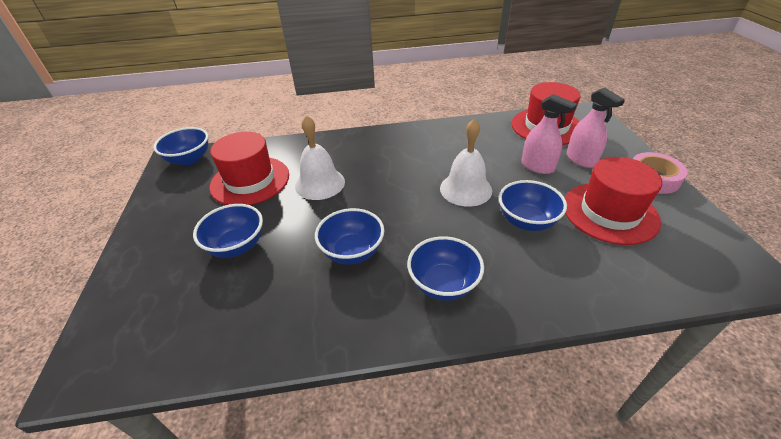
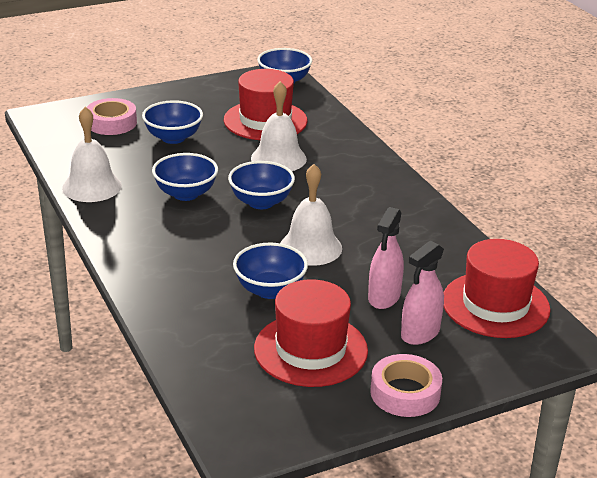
camera: 70 degrees right, 10 degrees down
(164, 295) = (111, 123): none -> pink tape
(300, 332) = (92, 186): none -> white bell
(443, 284) = (161, 245): blue bowl -> blue bowl (261, 202)

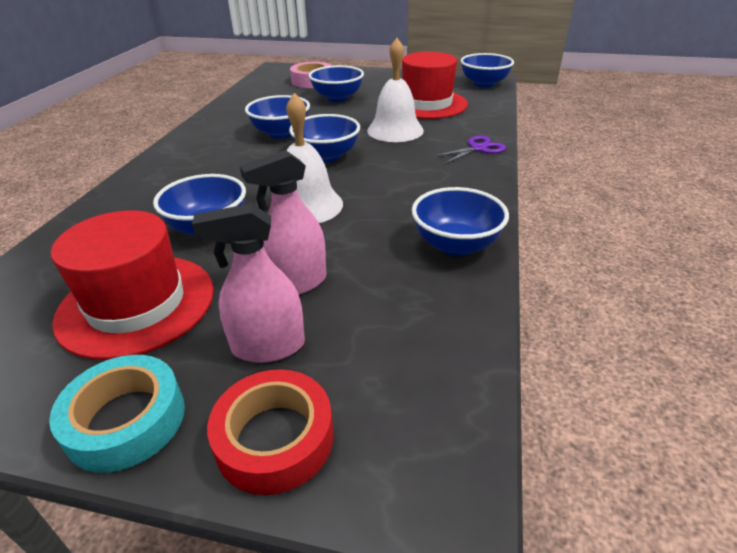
camera: 40 degrees right, 5 degrees up
(92, 186) = (229, 111): white bell -> none
(364, 155) = (478, 148): none -> purple scissors
(405, 393) = (126, 420): pink tape -> turquoise tape
(441, 237) = (456, 245): none -> blue bowl
(481, 364) = (275, 438): none -> red tape
(495, 305) = (413, 358): red hat -> none

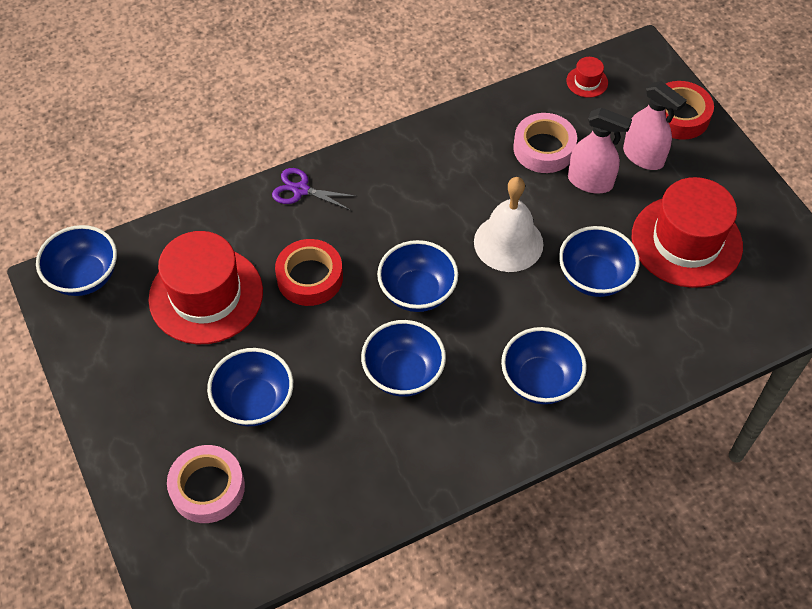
camera: 130 degrees left, 20 degrees up
(126, 420) = (732, 172): turquoise tape -> none
(377, 276) = (544, 148): none -> pink tape
(395, 130) = (310, 277): white bell -> red tape
(443, 376) = (587, 82): none -> red hat
(456, 245) = (474, 129): blue bowl -> blue bowl (540, 381)

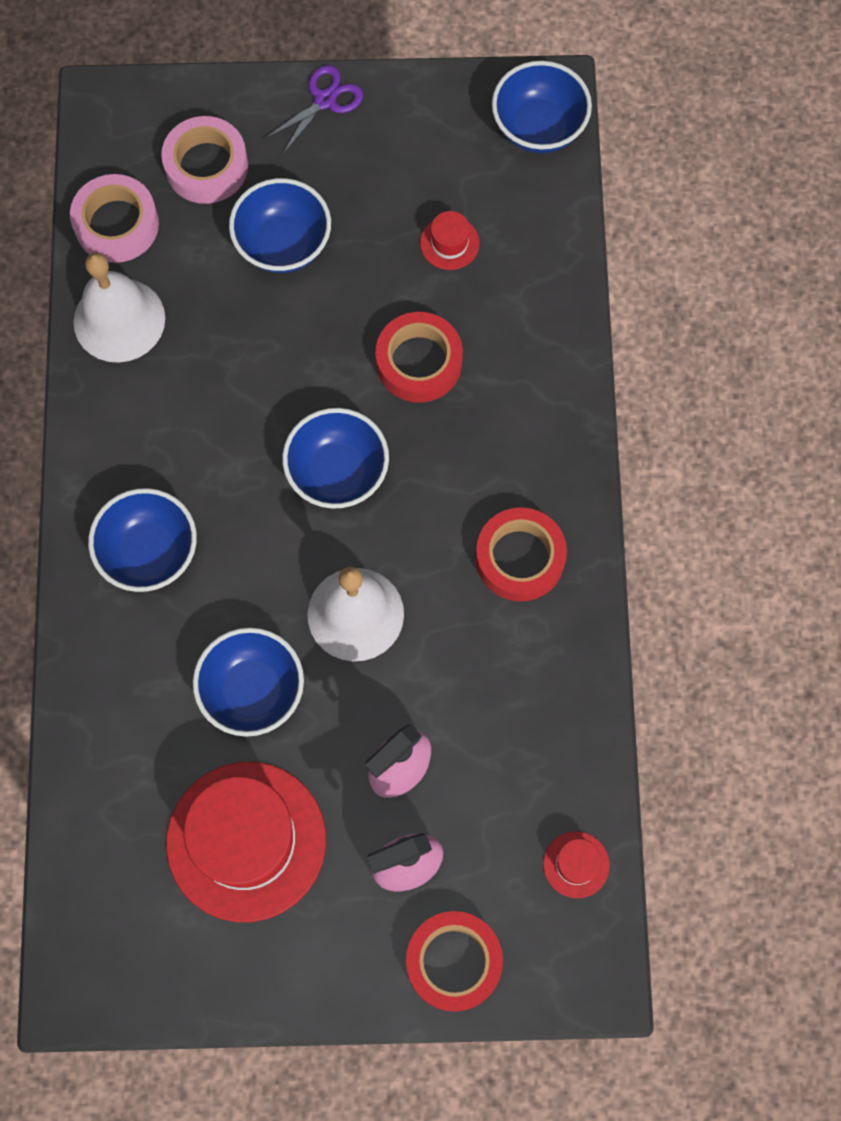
camera: 115 degrees right, 15 degrees up
(206, 295) = (449, 243): red hat -> red hat, size x0.41
(301, 190) = (557, 403): purple scissors -> purple scissors (325, 100)
(372, 488) = (119, 320): none -> white bell
(403, 373) = (237, 410): blue bowl -> none
(419, 171) = (520, 558): none -> red tape
(544, 148) = (483, 738): pink tape -> pink tape (116, 224)

